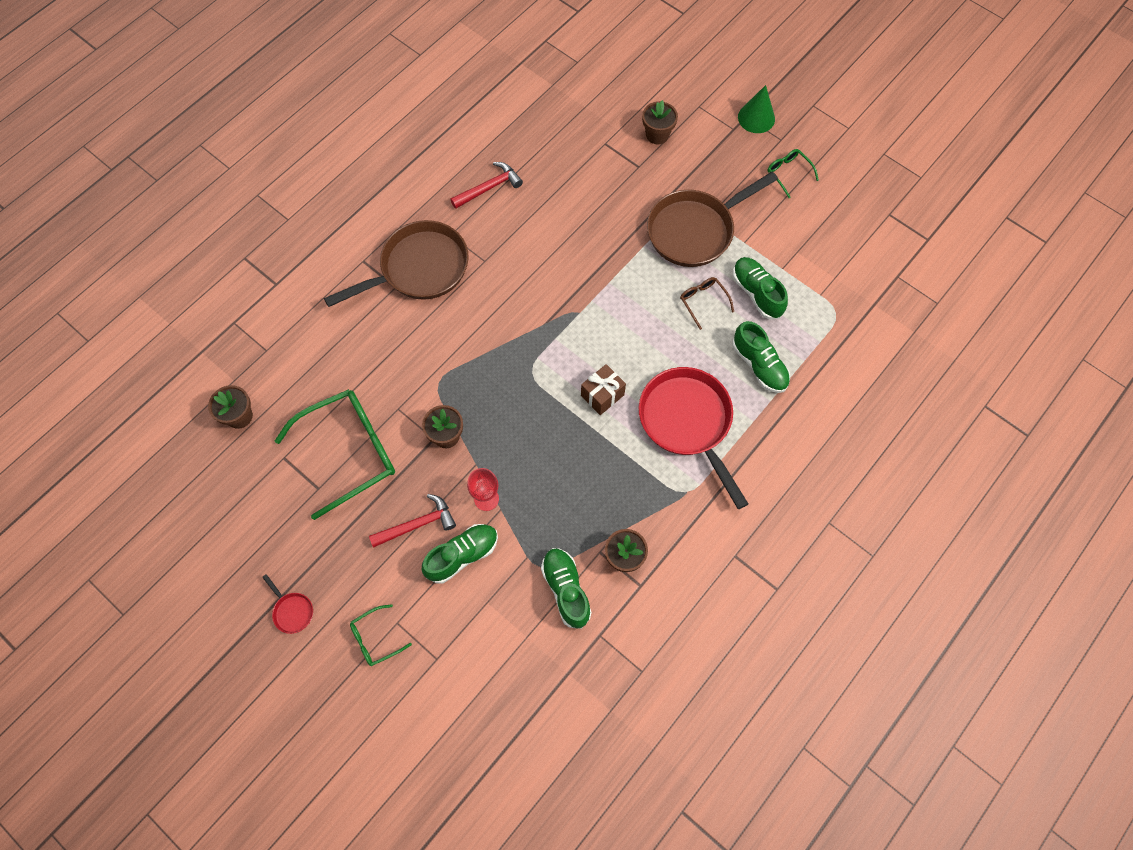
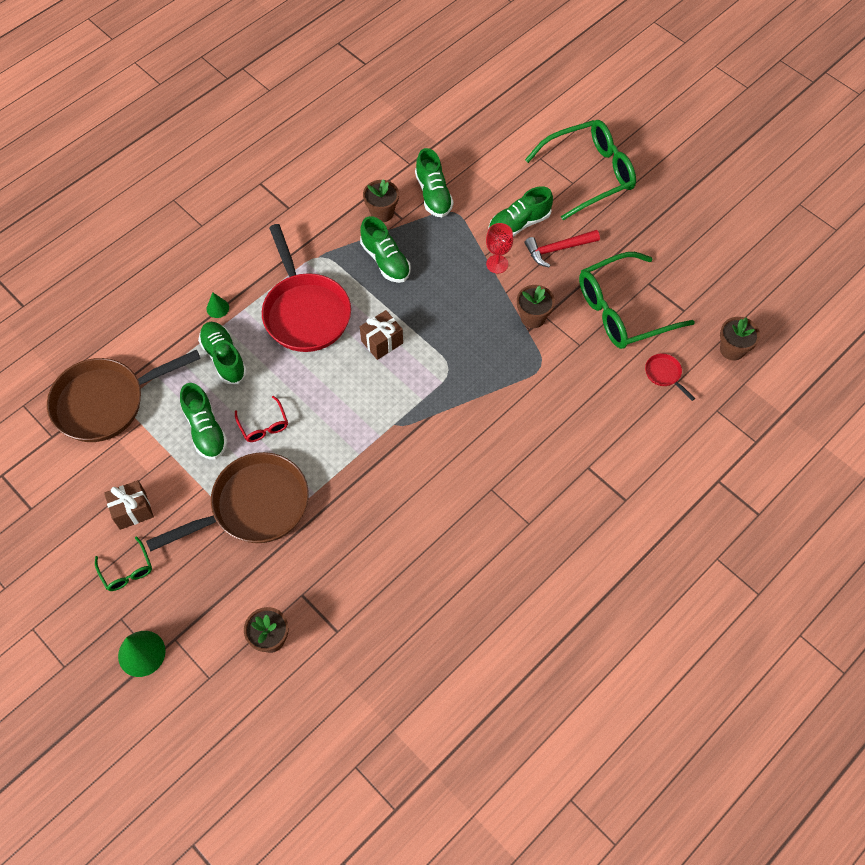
camera: 175 degrees left, 5 degrees down
(292, 611) = (659, 196): red pan -> red pan (664, 374)
(375, 639) = (590, 174): green glasses -> green glasses, size x2.21
(419, 269) = (563, 485): brown pan -> brown pan (106, 402)
(489, 187) = (482, 581): red hammer -> none
(611, 493) = (385, 260): none -> green shoe
(703, 301) = (264, 426): brown glasses -> red glasses
(781, 420) = (217, 308): none -> green cone
(800, 219) = (132, 510): none -> brown gift

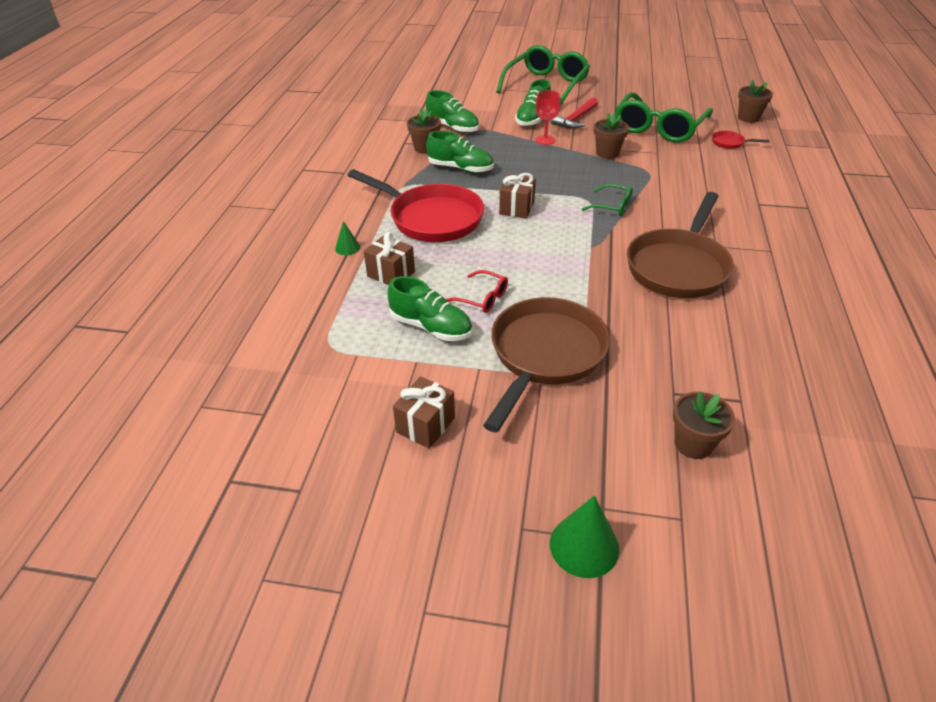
camera: 35 degrees left, 20 degrees down
(106, 402) = (301, 357): brown pan -> brown pan (678, 267)
(127, 571) = (478, 479): green glasses -> green glasses (613, 206)
(224, 358) = (391, 274): green shoe -> brown gift

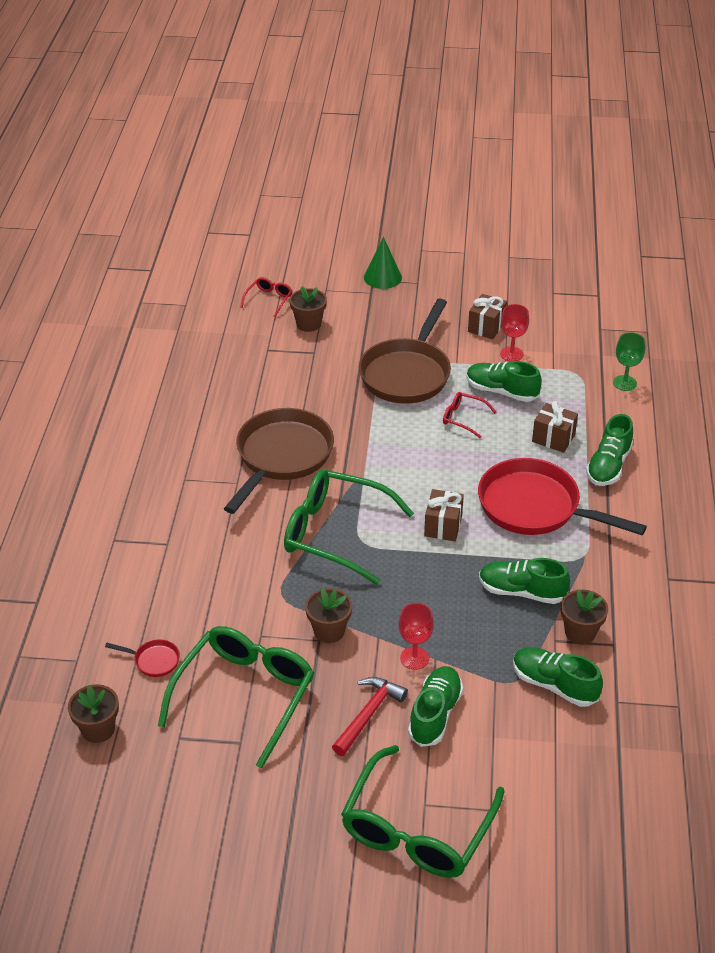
camera: 175 degrees right, 0 degrees up
(279, 331) = (624, 383): none -> green goblet
(347, 248) = (608, 466): green cone -> green shoe
(403, 378) = (511, 354): none -> red goblet
(613, 206) = (334, 533): green glasses -> green glasses, size x2.21
(773, 500) = (269, 299): none -> red glasses

